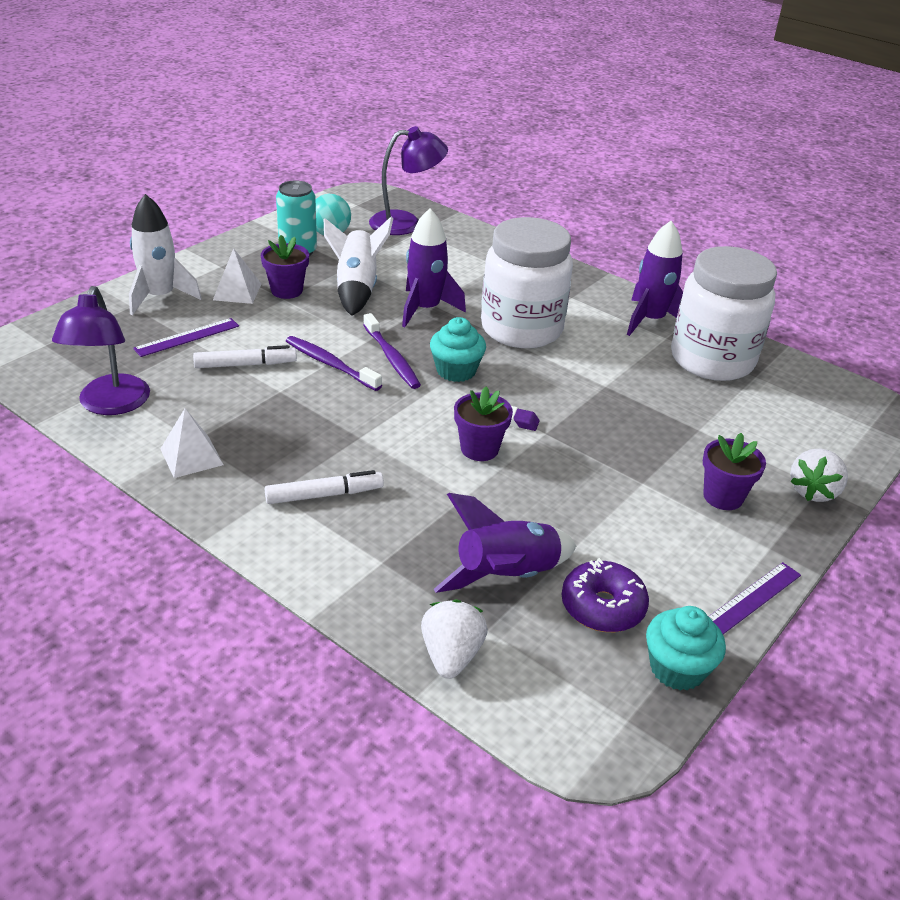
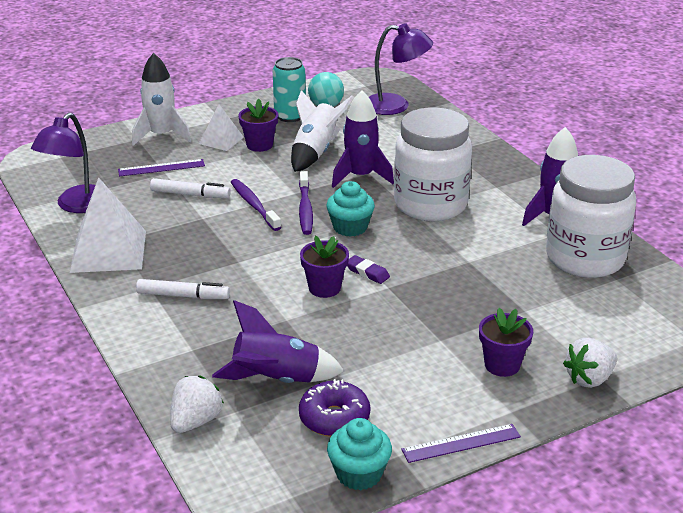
camera: 25 degrees right, 5 degrees down
(191, 456) = (108, 251): white pyramid -> white pyramid, size x1.80

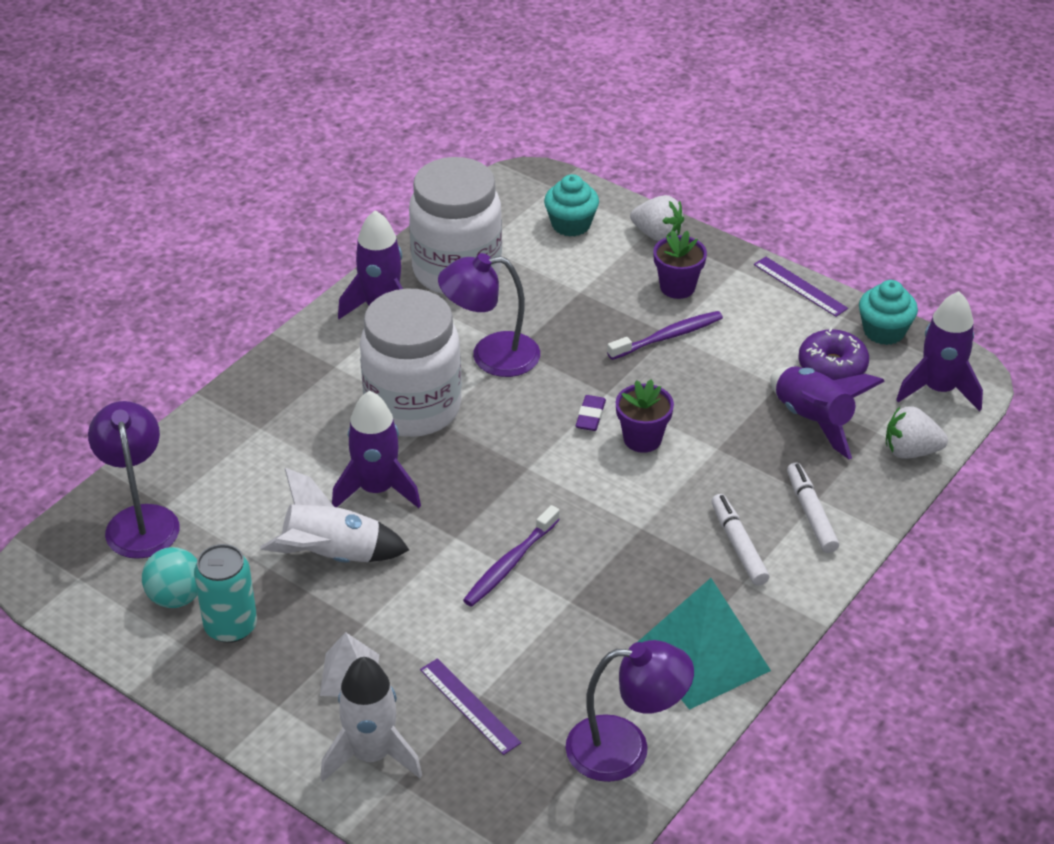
camera: 115 degrees left, 10 degrees up
(108, 251) = (703, 656): white pyramid -> turquoise pyramid
(190, 194) = (522, 639): white marker -> white marker (811, 513)
(253, 475) = (939, 389): none -> purple rocket
(259, 145) = (342, 624): purple flower pot -> none
(305, 209) = (489, 512): purple toothbrush -> purple toothbrush (668, 337)
(350, 227) = (506, 459): turquoise cupcake -> turquoise cupcake (571, 224)
(467, 248) = (491, 356): none -> purple lamp

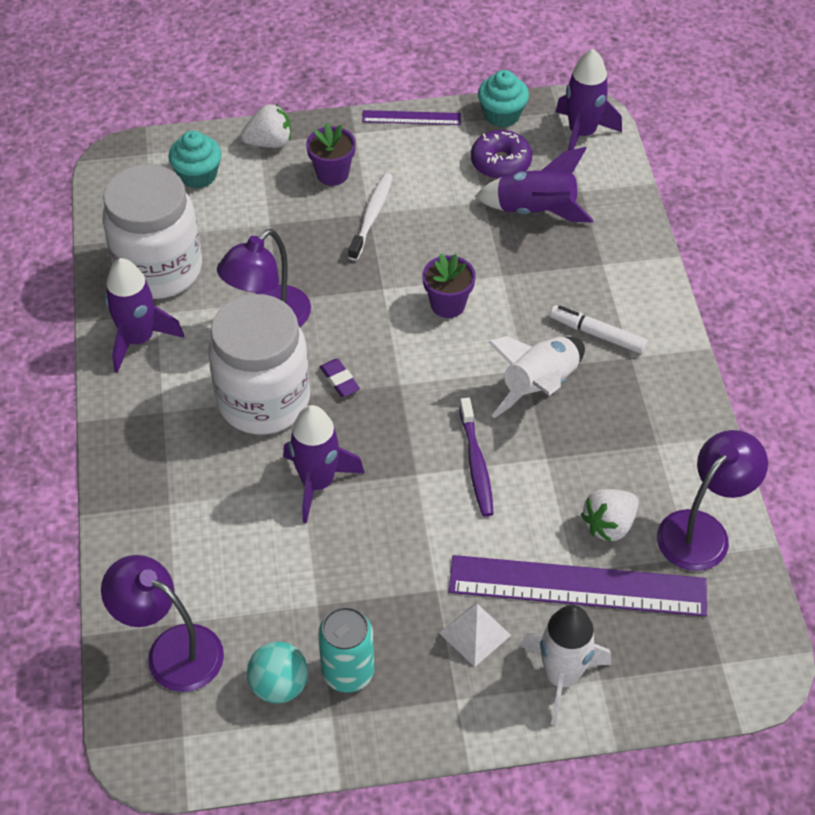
camera: 45 degrees left, 10 degrees up
(333, 556) = (351, 558): white rocket -> white rocket (539, 386)
(469, 706) = (577, 586): purple ruler -> purple ruler, size x2.06
(590, 416) = (394, 313): purple eraser -> purple eraser (339, 380)
(668, 337) = (371, 216): purple toothbrush -> white toothbrush
(703, 656) = (669, 428): turquoise pyramid -> none
(811, 513) = (612, 278): white marker -> none
(910, 451) = (616, 189): white strawberry -> white strawberry (609, 525)

